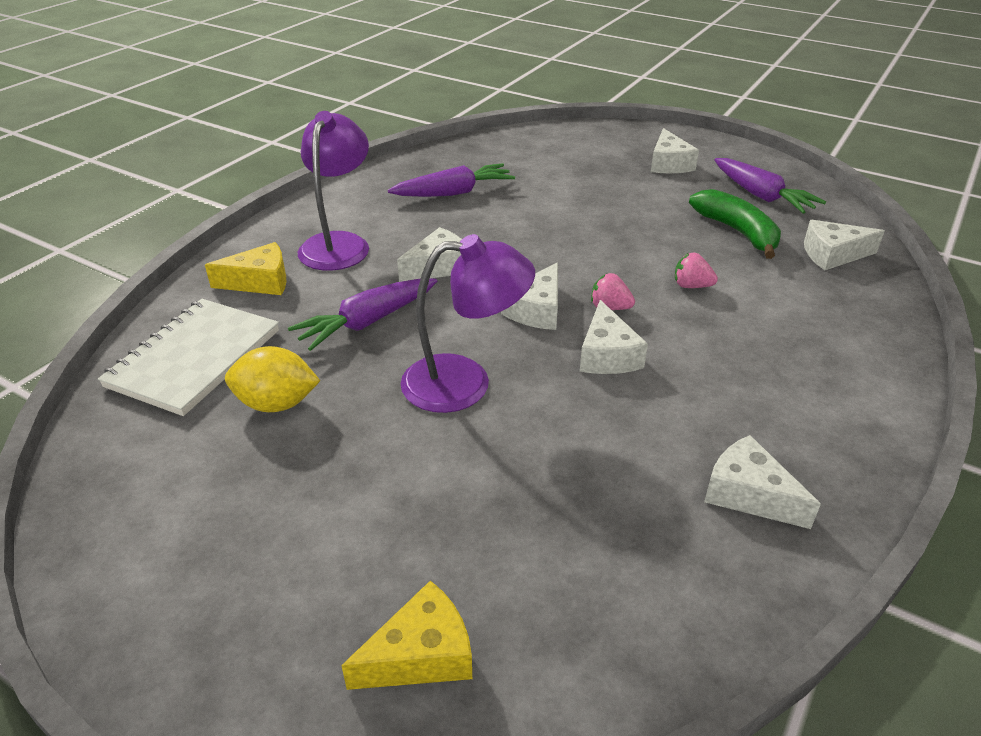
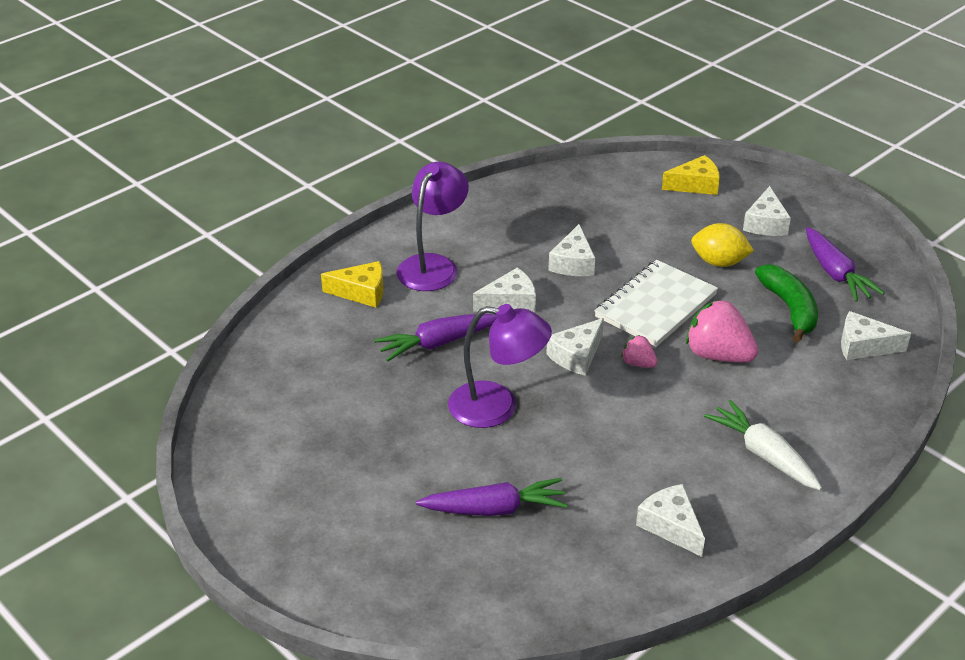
camera: 15 degrees right, 0 degrees up
(194, 358) = (302, 352): white notebook -> white notebook (655, 306)
(276, 404) = (355, 398): yellow lemon -> yellow lemon (719, 262)
(421, 655) = (411, 577): yellow cheese -> yellow cheese (695, 185)
(454, 193) = (548, 227): purple carrot -> purple carrot (495, 509)
(607, 355) = (617, 404): white cheese -> white cheese (573, 263)
(691, 286) = (718, 355): pink strawberry -> pink strawberry, size x1.95
(804, 382) = (763, 454): none -> white carrot

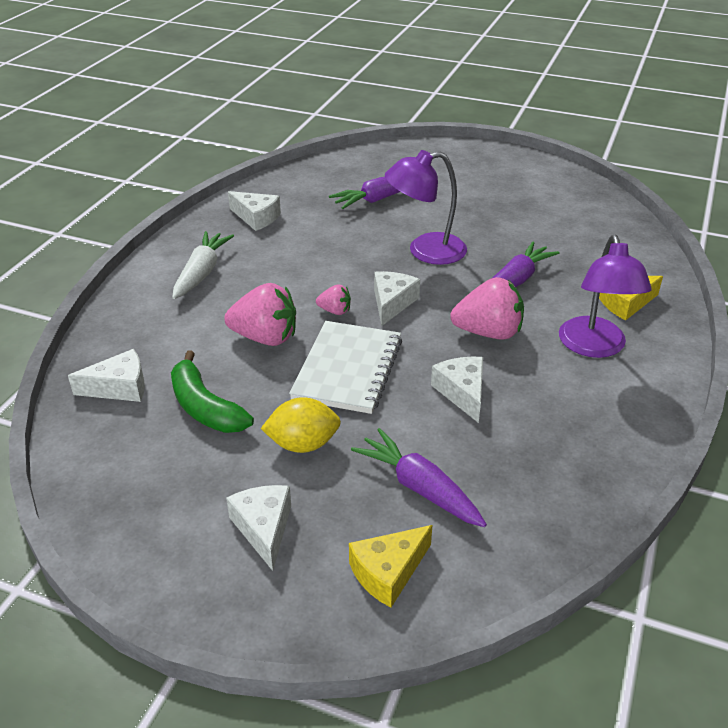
camera: 155 degrees right, 0 degrees up
(510, 302) = (488, 332): white cheese -> pink strawberry
(763, 454) = (202, 272): white carrot -> white carrot turned 105 degrees counterclockwise
(835, 274) = (157, 472): purple carrot -> purple carrot (419, 487)

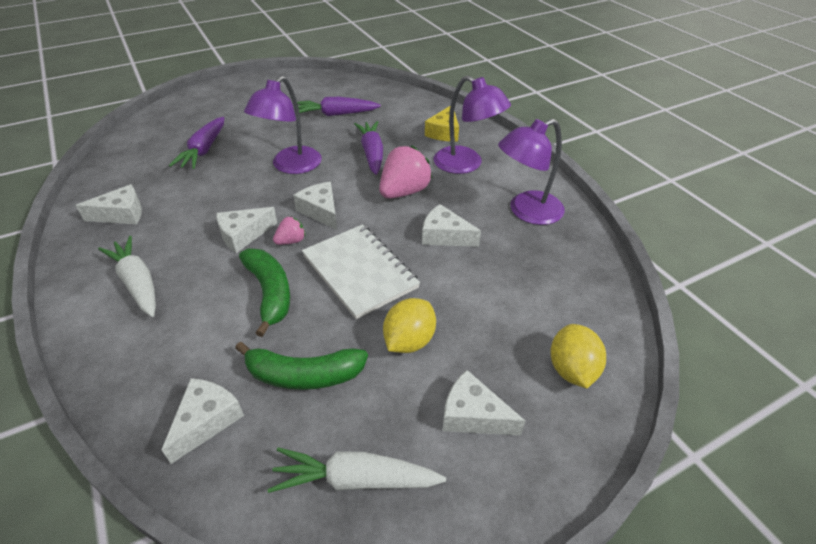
camera: 50 degrees left, 5 degrees up
(139, 492) = (355, 479): none -> white carrot
(265, 338) = (270, 293): pink strawberry -> green banana
(309, 284) = (243, 235): none -> white cheese
(388, 572) = (572, 370): yellow cheese -> yellow lemon
(419, 487) = (509, 308): purple carrot -> purple carrot (335, 114)
(581, 429) = (526, 212): none -> purple lamp

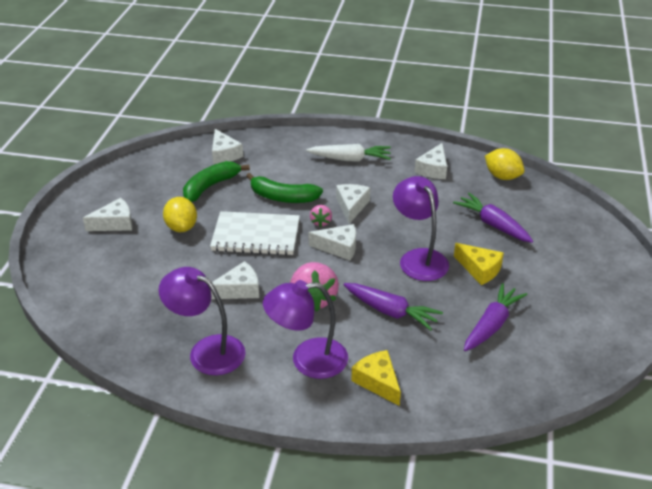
camera: 130 degrees right, 5 degrees down
(276, 137) = (479, 269): none -> yellow cheese
(355, 479) = (141, 178): white carrot -> none
(526, 212) = (207, 350): purple lamp -> purple lamp turned 75 degrees counterclockwise
(572, 370) = (82, 271): yellow lemon -> yellow lemon (502, 176)

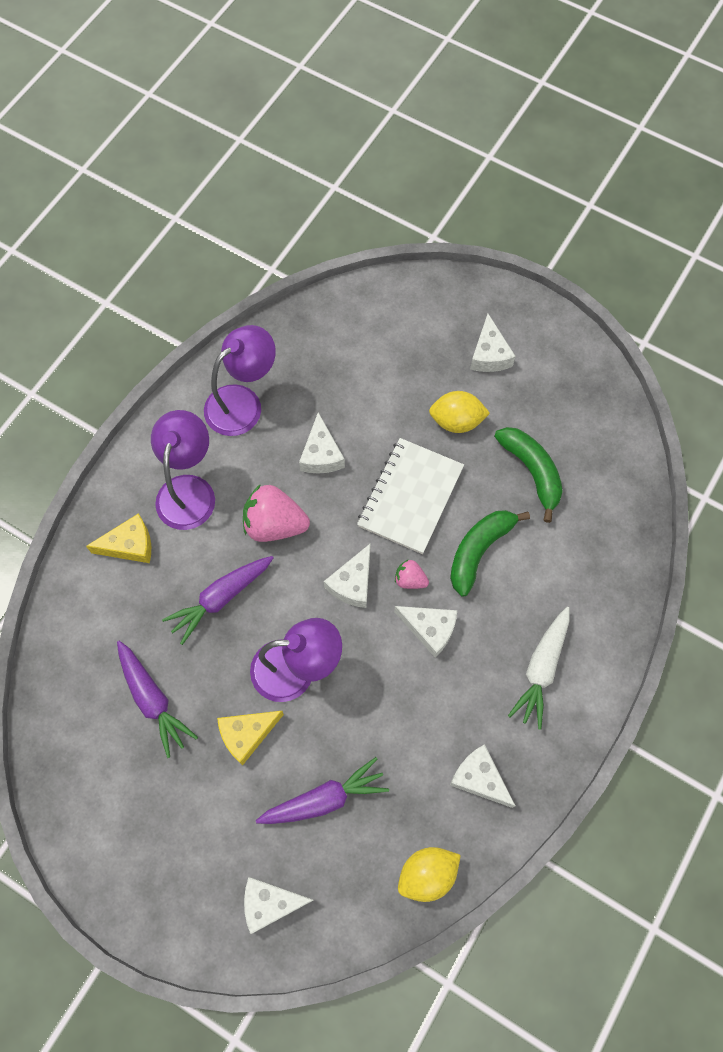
camera: 110 degrees right, 30 degrees up
(224, 154) = (604, 506): white cheese -> white cheese (270, 903)

